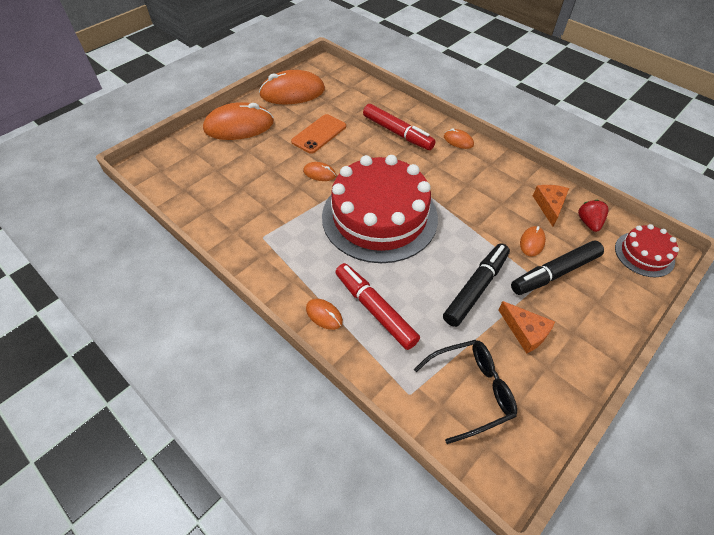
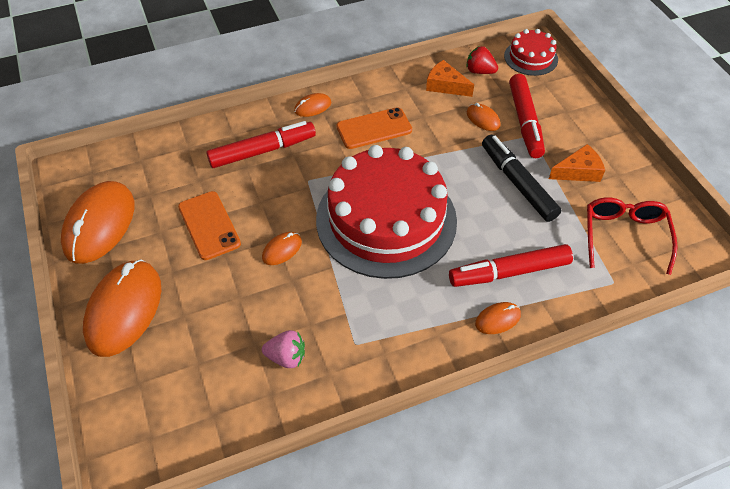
camera: 65 degrees left, 0 degrees up
(237, 206) = (286, 357): none -> pink strawberry
(464, 180) = (374, 128): none -> orange phone
(470, 391) = (624, 236): black glasses -> red glasses
(554, 273) = (525, 122): black marker -> red marker

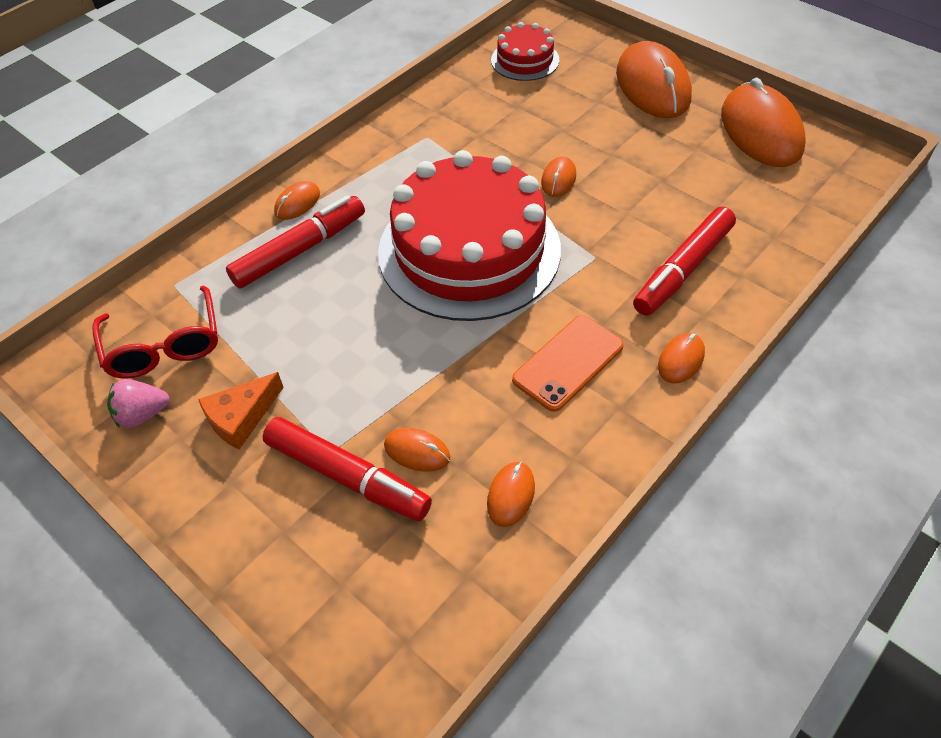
camera: 155 degrees right, 0 degrees up
(209, 225) = (654, 171): orange phone -> none
(286, 357) = (481, 108): pink strawberry -> pink strawberry (142, 414)
(445, 85) = (511, 495): orange cheese -> orange mouse
(479, 71) = (468, 559): red strawberry -> none
(517, 183) = (325, 362): black marker -> none
(525, 122) = (347, 476): red marker -> red marker turned 150 degrees clockwise
(531, 57) = (385, 647): red cake -> red cake (525, 60)

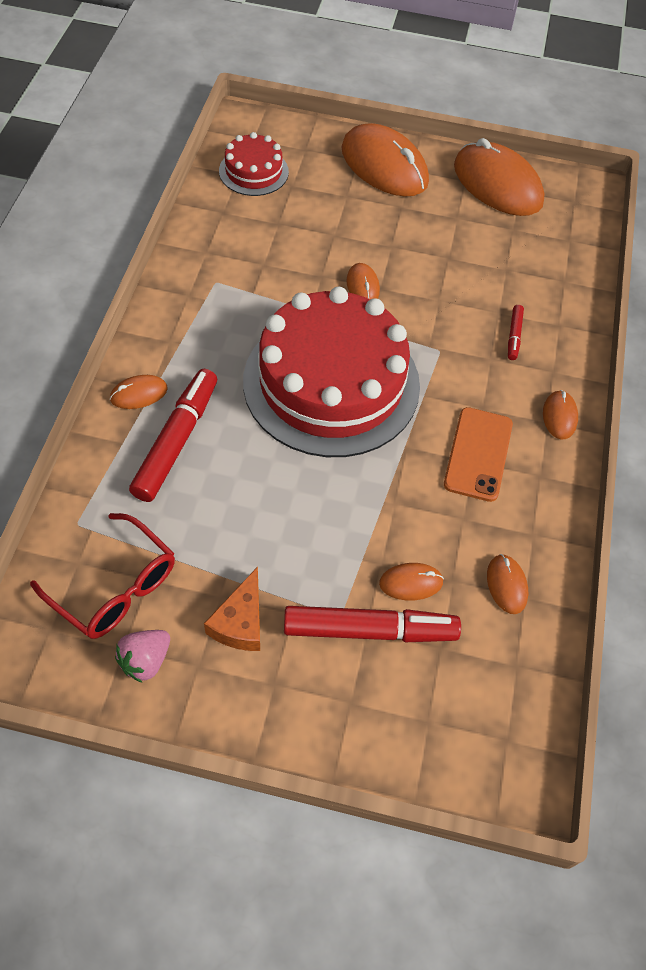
camera: 35 degrees left, 5 degrees up
(297, 203) = (139, 394): orange mouse -> orange mouse turned 60 degrees clockwise
(683, 269) = (514, 336): red marker -> red marker, size x0.47

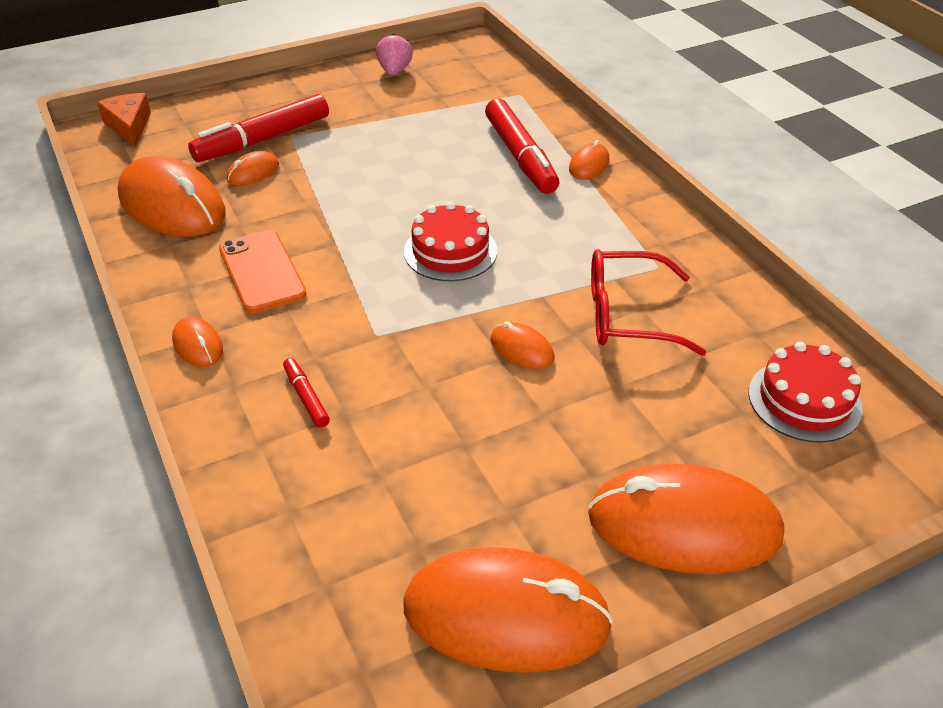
camera: 145 degrees right, 15 degrees down
(114, 587) = (455, 84): red glasses -> red glasses (628, 315)
(240, 622) = (356, 106): orange cheese -> orange cheese (129, 126)
(331, 383) = (450, 251): red cake -> red cake, size x0.46
(506, 585) = (172, 205): orange mouse -> orange mouse, size x2.21

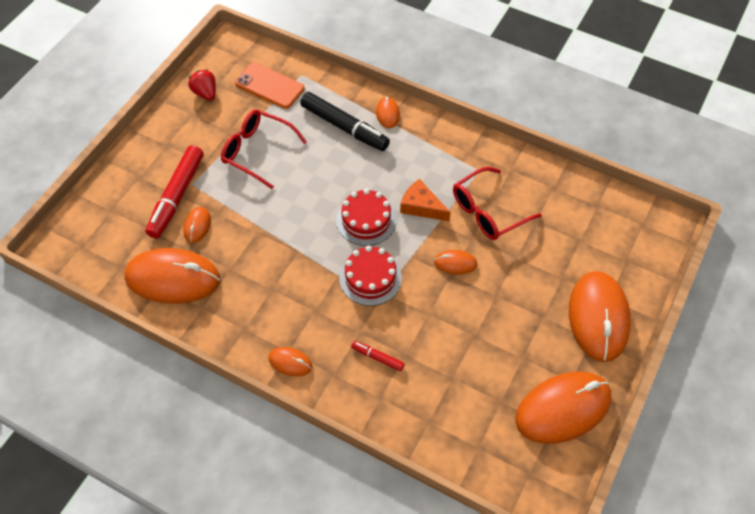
camera: 35 degrees left, 15 degrees up
(129, 126) = (74, 232): orange cheese -> orange cheese (421, 206)
(261, 272) = (276, 294): orange phone -> orange phone (269, 86)
(393, 138) = (257, 151): none -> red glasses
(394, 71) = (205, 93): pink strawberry -> red strawberry
(520, 156) = (344, 127): red marker -> black marker
(684, 525) = (598, 317): orange mouse -> orange mouse turned 60 degrees counterclockwise
(804, 400) = (600, 217): red cake -> red cake (370, 278)

